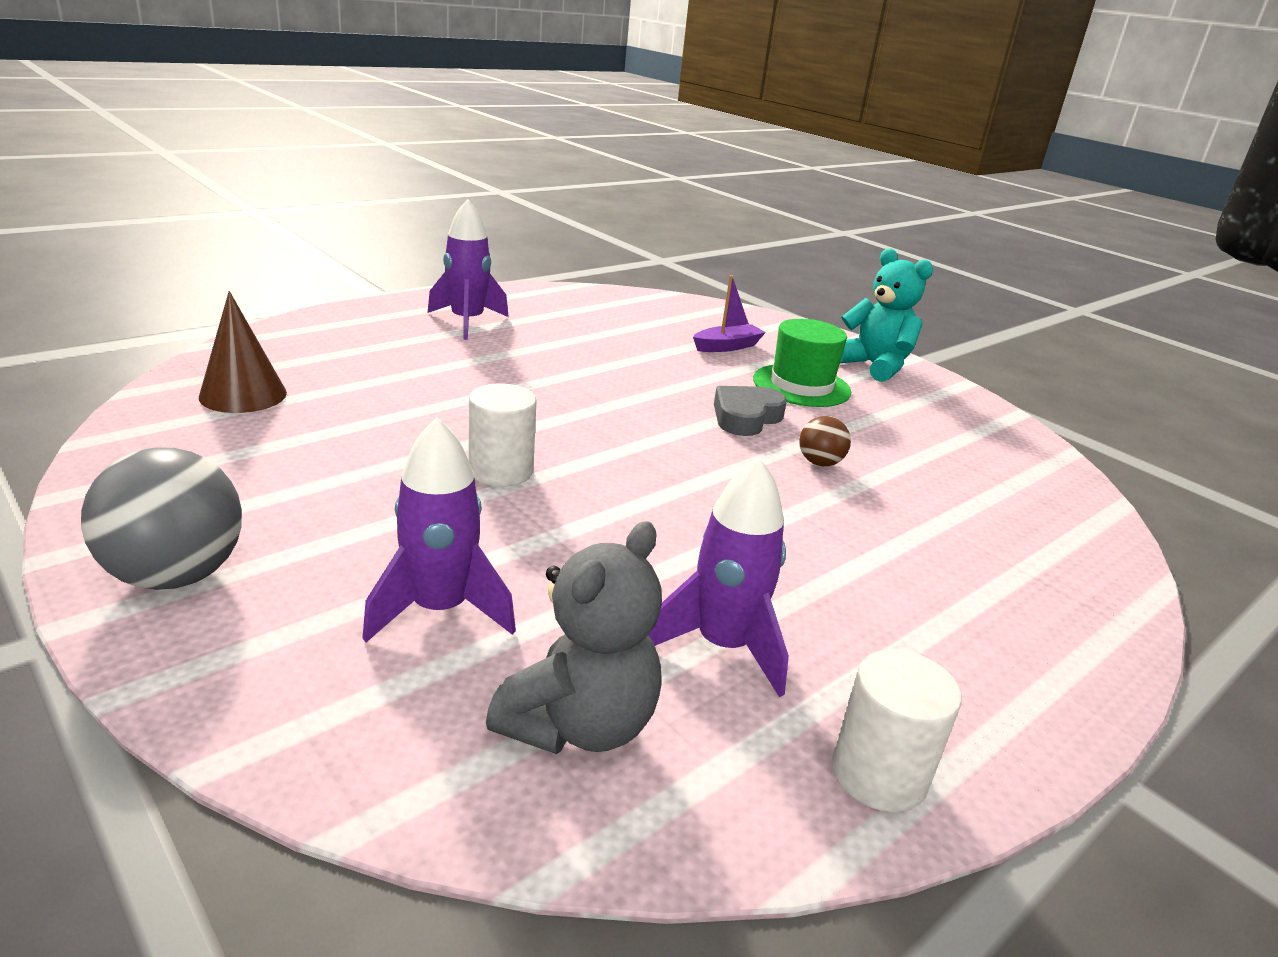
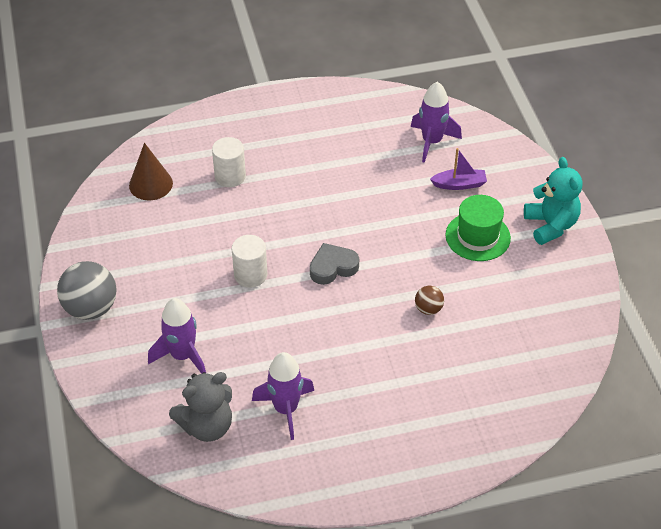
camera: 30 degrees right, 20 degrees up
(467, 322) = (301, 128): purple rocket -> purple rocket (432, 142)
(746, 417) = (415, 260): grey heart -> grey heart (333, 267)
(879, 774) = (303, 483): white cylinder -> white cylinder (230, 176)

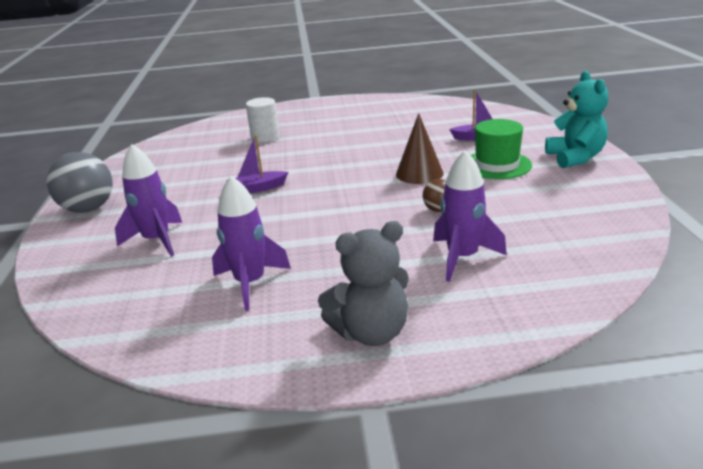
camera: 10 degrees right, 20 degrees down
(151, 184) = (193, 142): brown cone -> brown cone (419, 173)
(207, 426) = (150, 295): grey teddy bear -> grey teddy bear (371, 332)
(250, 275) = (257, 189): white cylinder -> purple boat
(333, 267) = (342, 184): grey heart -> none
(432, 142) = (454, 118): purple rocket -> purple rocket (462, 258)

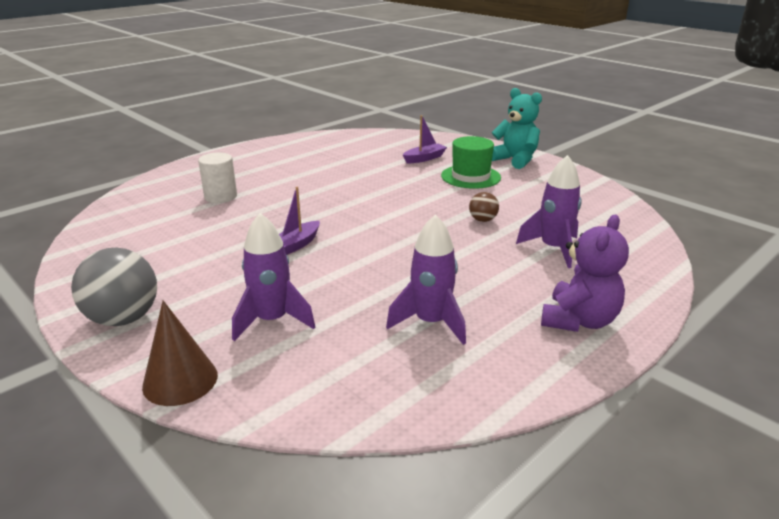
camera: 40 degrees left, 0 degrees up
(371, 332) = (579, 321): grey teddy bear -> purple teddy bear
(419, 173) = (423, 196): brown cone -> brown cone (180, 380)

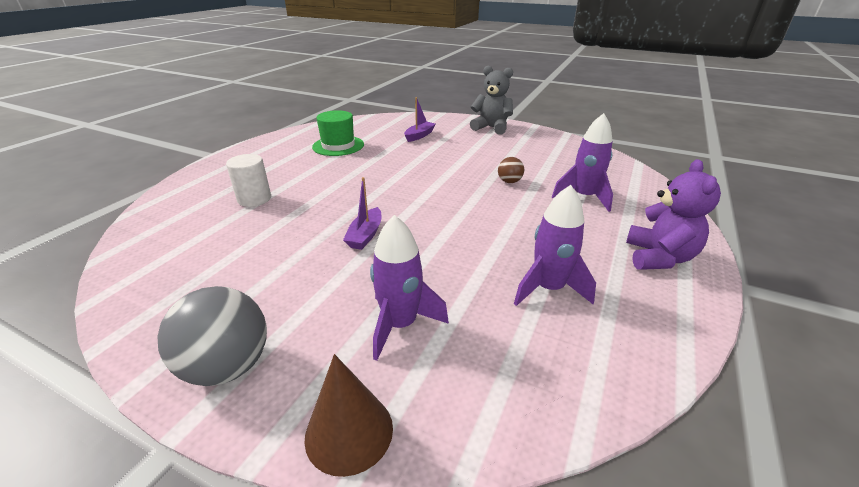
camera: 20 degrees left, 5 degrees up
(470, 177) = (469, 146): green hat -> green hat (338, 146)
(515, 160) = (491, 128): turquoise teddy bear -> grey teddy bear

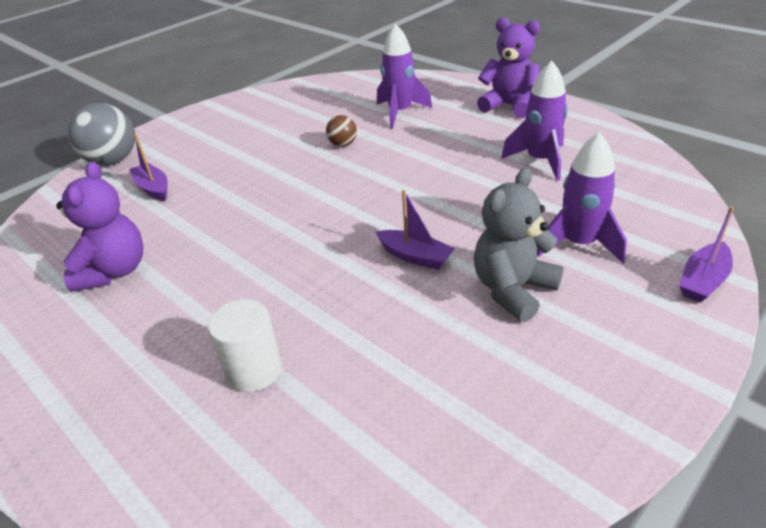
camera: 70 degrees left, 5 degrees up
(228, 366) = (634, 363): grey ball -> grey ball (113, 161)
(338, 146) = (114, 271): green hat -> purple teddy bear
(349, 432) = (703, 280): brown cone -> purple boat
(491, 128) = (184, 130): grey teddy bear -> grey teddy bear (513, 290)

